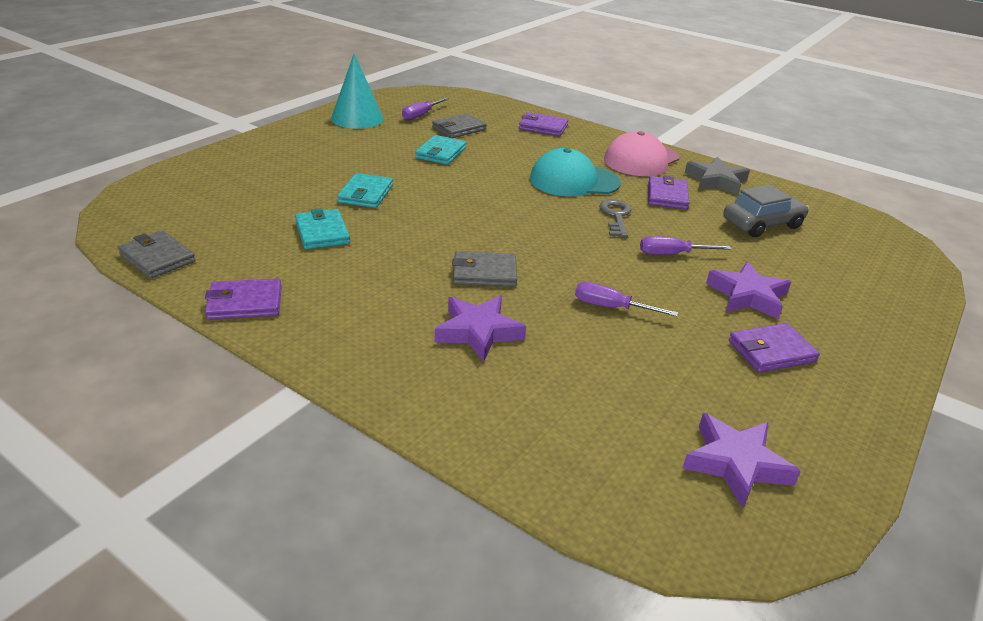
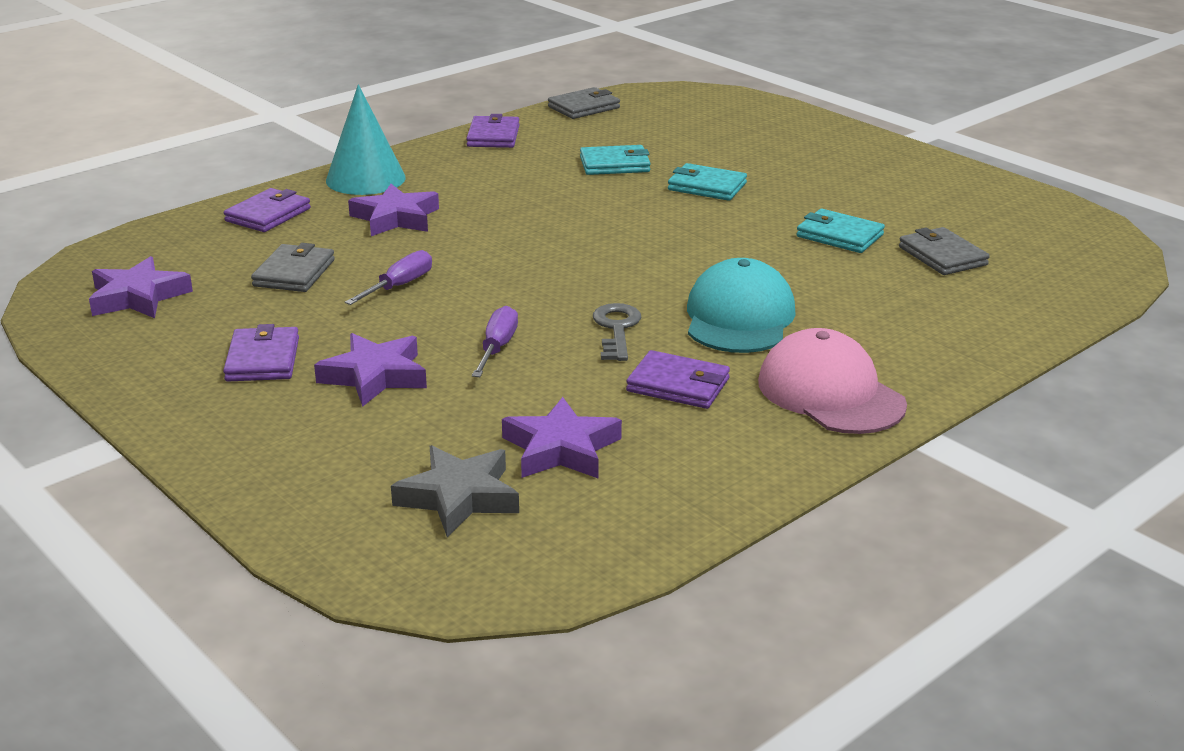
camera: 105 degrees right, 5 degrees down
(357, 118) = (965, 192): turquoise cone -> turquoise cone (365, 179)
(421, 115) = (995, 233): purple screwdriver -> none
(484, 273) = (500, 231): grey wallet -> grey wallet (294, 273)
(543, 127) = (970, 325): purple wallet -> purple wallet (268, 215)
(616, 216) = (616, 329): grey key -> grey key turned 105 degrees counterclockwise
(716, 181) = (735, 449): grey star -> grey star (459, 497)
(762, 224) = (561, 449): grey car -> purple star

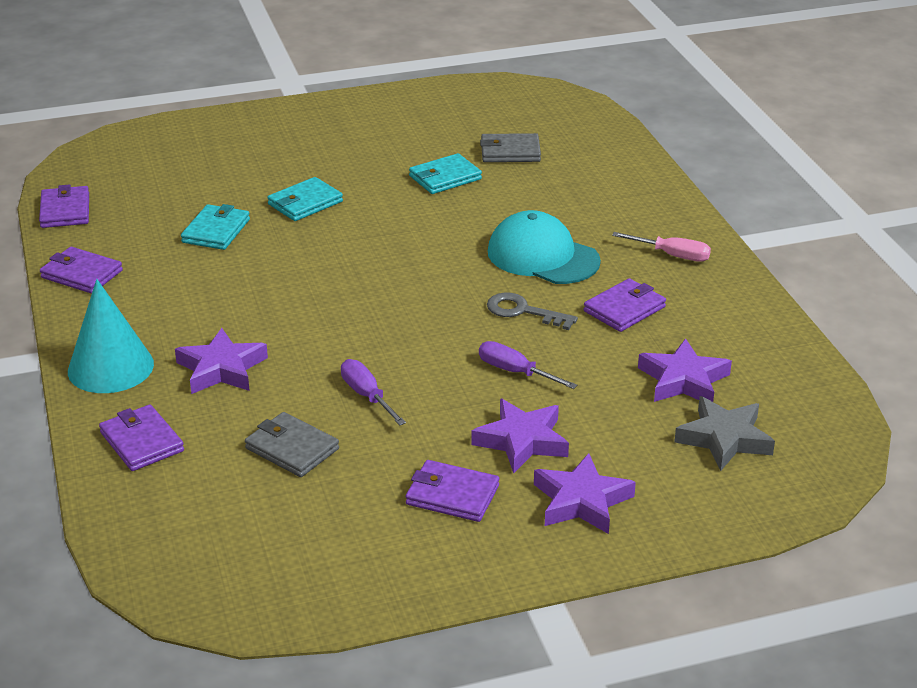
camera: 65 degrees left, 5 degrees up
(138, 297) = (266, 553): purple star -> purple star (582, 501)
(583, 107) = (65, 211): grey wallet -> purple wallet
(830, 393) = (672, 255): pink cap -> pink screwdriver

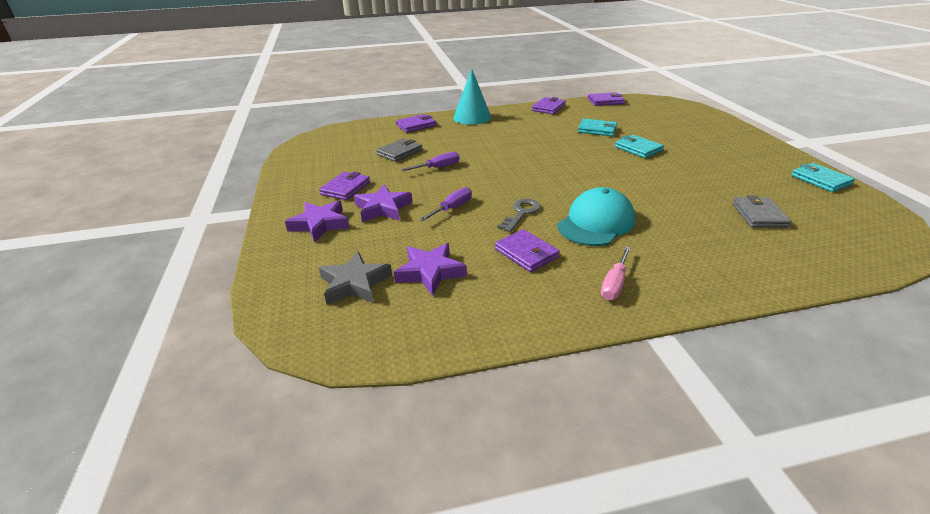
camera: 95 degrees right, 0 degrees up
(221, 369) = (468, 136): purple star -> none
(445, 178) = (697, 189): turquoise wallet -> turquoise wallet (820, 180)

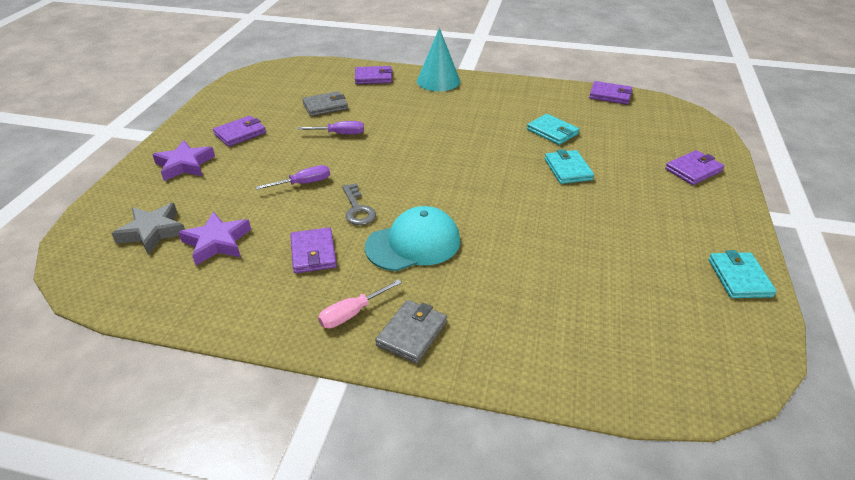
camera: 25 degrees right, 5 degrees up
(383, 208) = (248, 164): purple star -> none
(521, 213) = (357, 209): grey key -> grey key turned 105 degrees clockwise
(548, 108) = (533, 88): purple wallet -> purple wallet (693, 170)
(759, 215) = (596, 295): grey wallet -> grey wallet (411, 333)

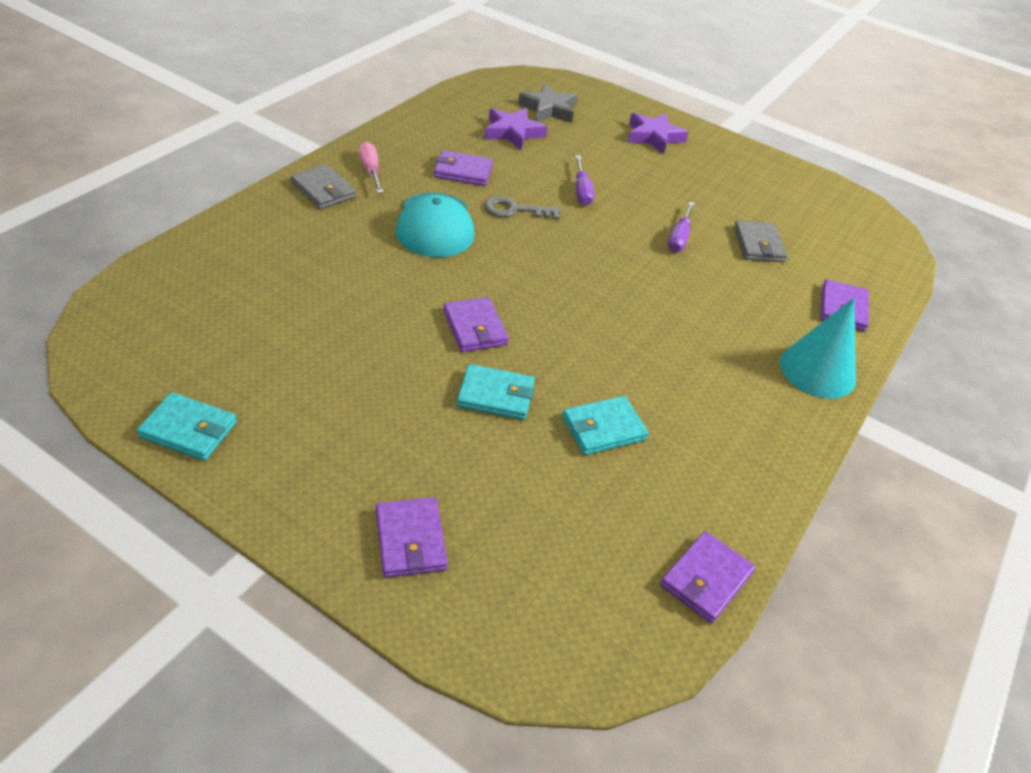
camera: 105 degrees right, 5 degrees up
(240, 133) = (707, 175): purple wallet -> purple wallet (475, 328)

